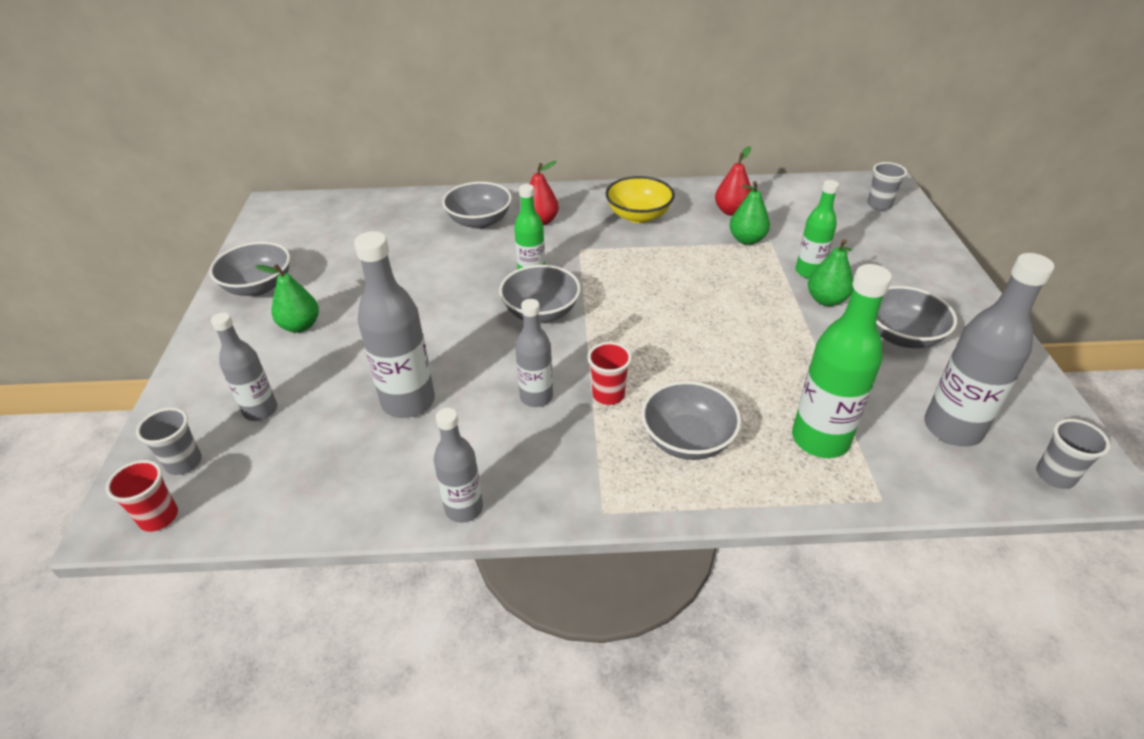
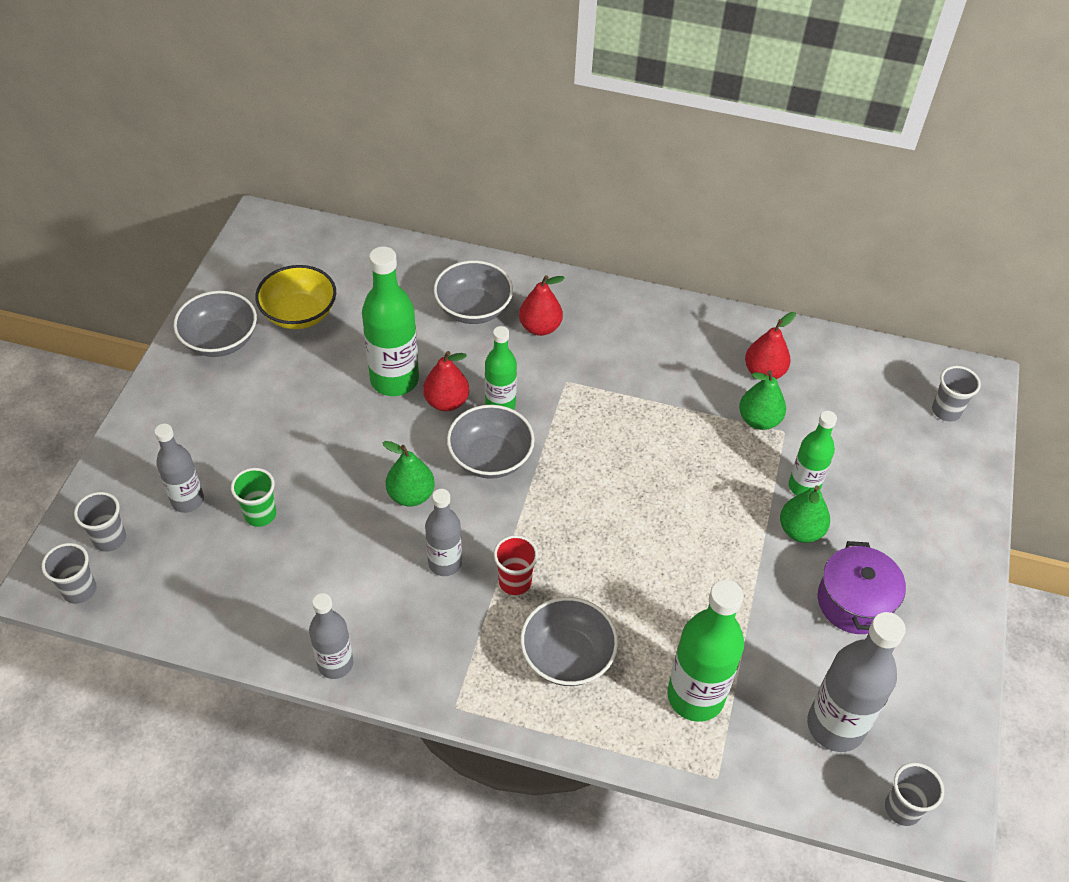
camera: 15 degrees right, 10 degrees up
(159, 517) = (79, 590): red cup -> grey cup
(300, 326) = (248, 406): green pear -> green pear (411, 495)
(340, 404) = (260, 514): none -> green cup
(408, 401) = (323, 531): grey bottle -> none
(431, 279) = (394, 380): none -> green bottle
(484, 283) = (446, 402): none -> red pear
(638, 216) = (653, 349): yellow bowl -> yellow bowl (299, 314)
(902, 336) = (854, 602): grey bowl -> purple pot

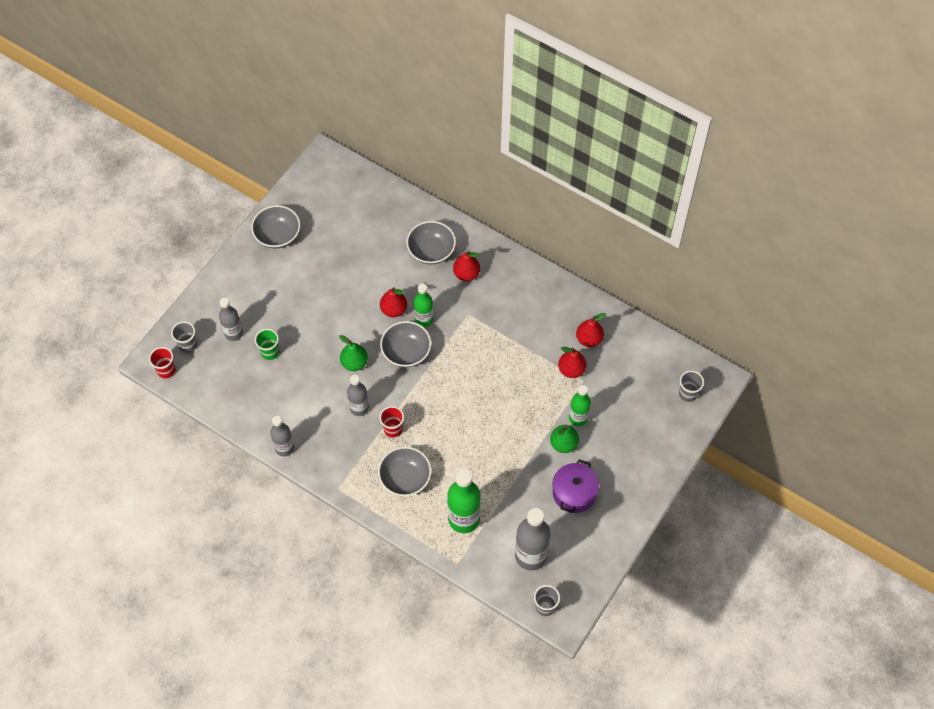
camera: 20 degrees right, 10 degrees up
(79, 590) = (166, 370): grey cup -> red cup
(299, 314) = (328, 228): yellow bowl -> none
(394, 380) = (369, 287): green bottle -> none
(759, 420) = (571, 370): green pear -> red pear

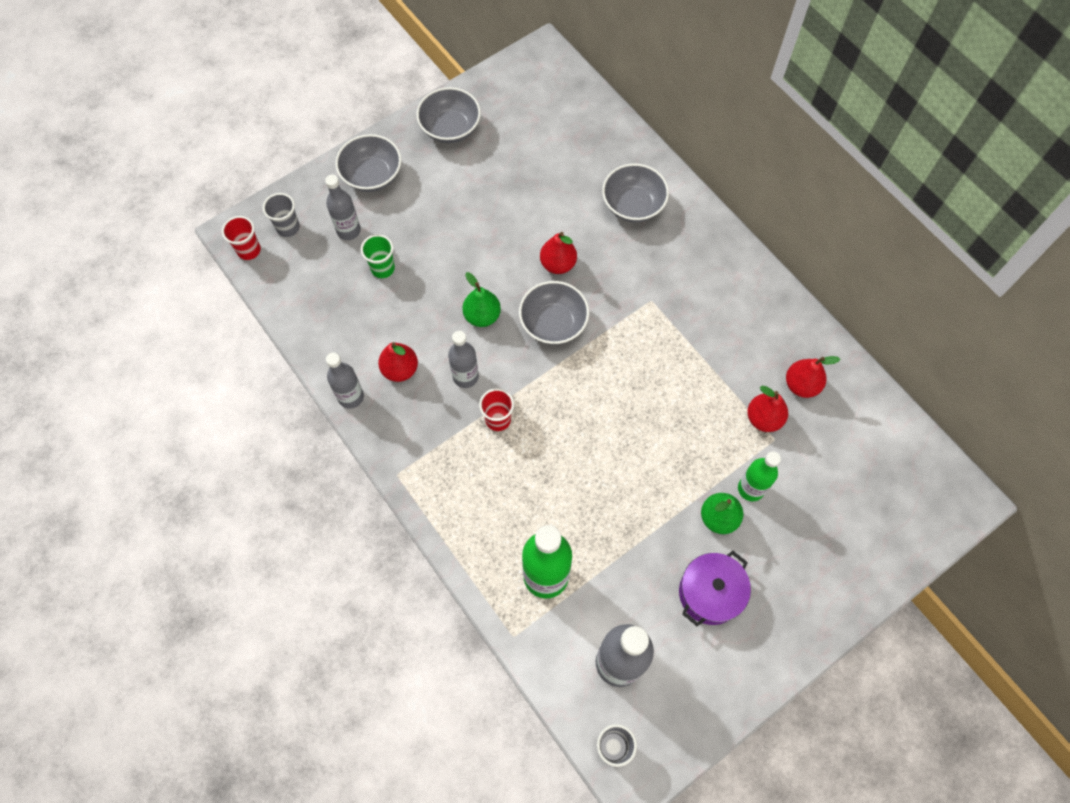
camera: 20 degrees right, 5 degrees up
(405, 478) = (489, 491): grey bowl -> grey bowl (372, 176)
(424, 319) = (591, 289): green bottle -> none
(466, 274) = (667, 248): red pear -> red pear (400, 369)
(687, 394) = (916, 506): grey cup -> none

